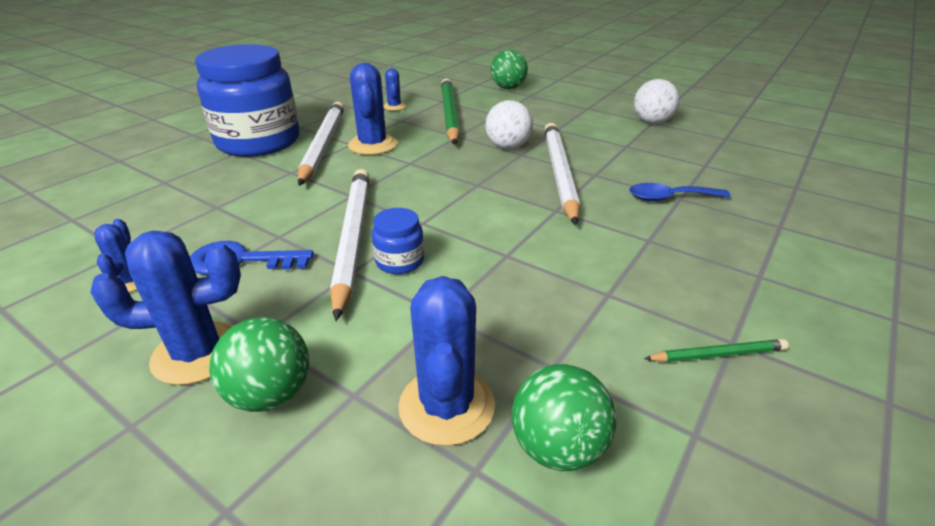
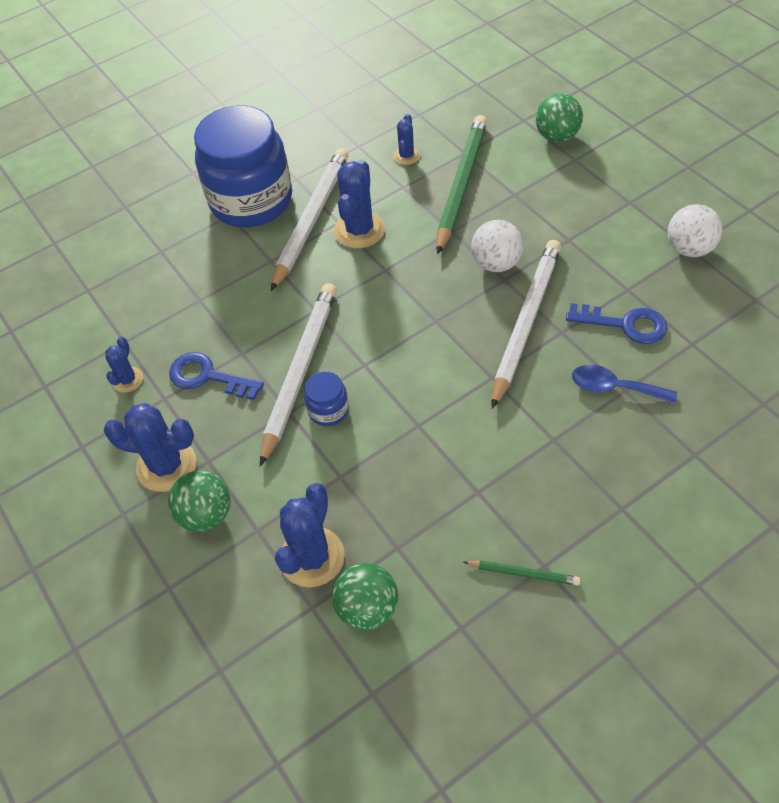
camera: 25 degrees right, 20 degrees up
(642, 163) = (625, 324): none -> blue key

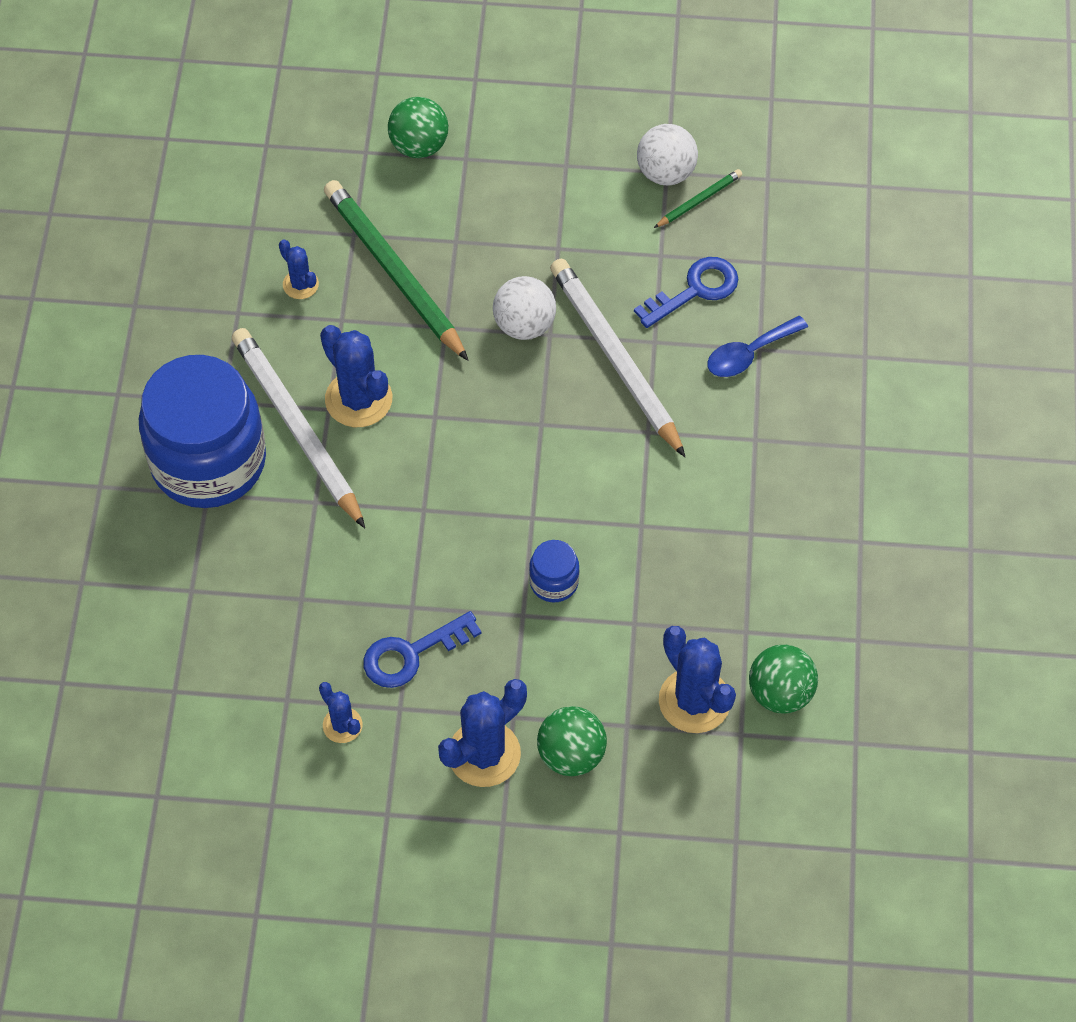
camera: 55 degrees left, 5 degrees up
(300, 371) = (485, 573): white pencil -> none
(523, 573) = (853, 560): green pencil -> green pencil (699, 200)

